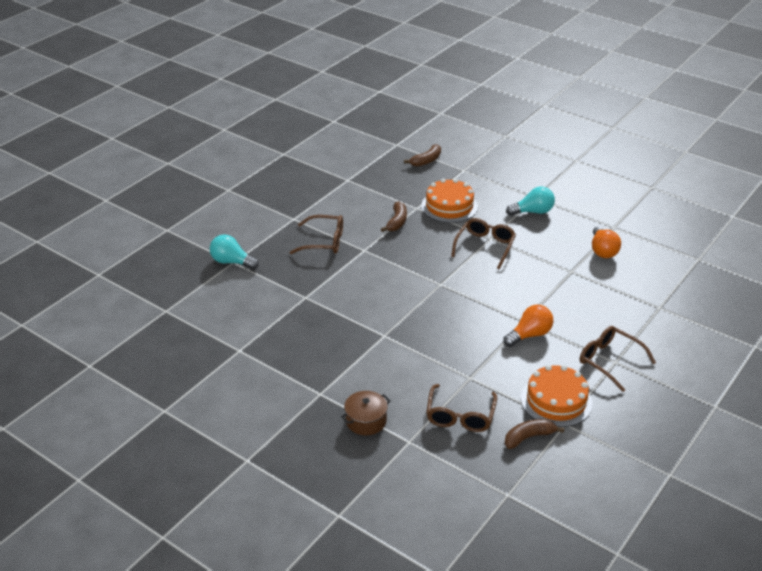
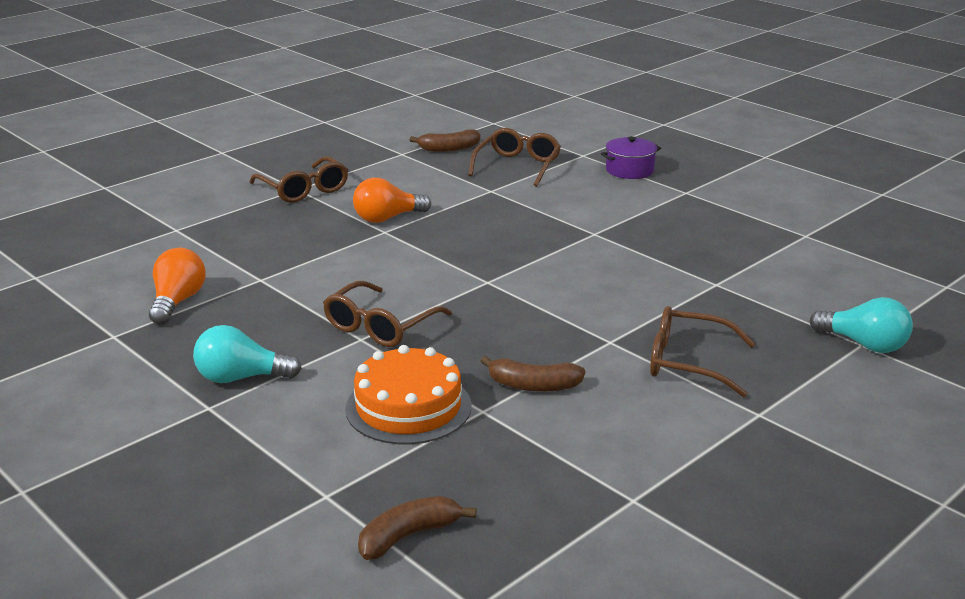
camera: 170 degrees left, 10 degrees down
(366, 421) = (629, 170): brown pot -> purple pot
(397, 222) = (533, 385): brown banana -> brown banana turned 105 degrees counterclockwise
(556, 401) = (398, 168): orange cake -> none

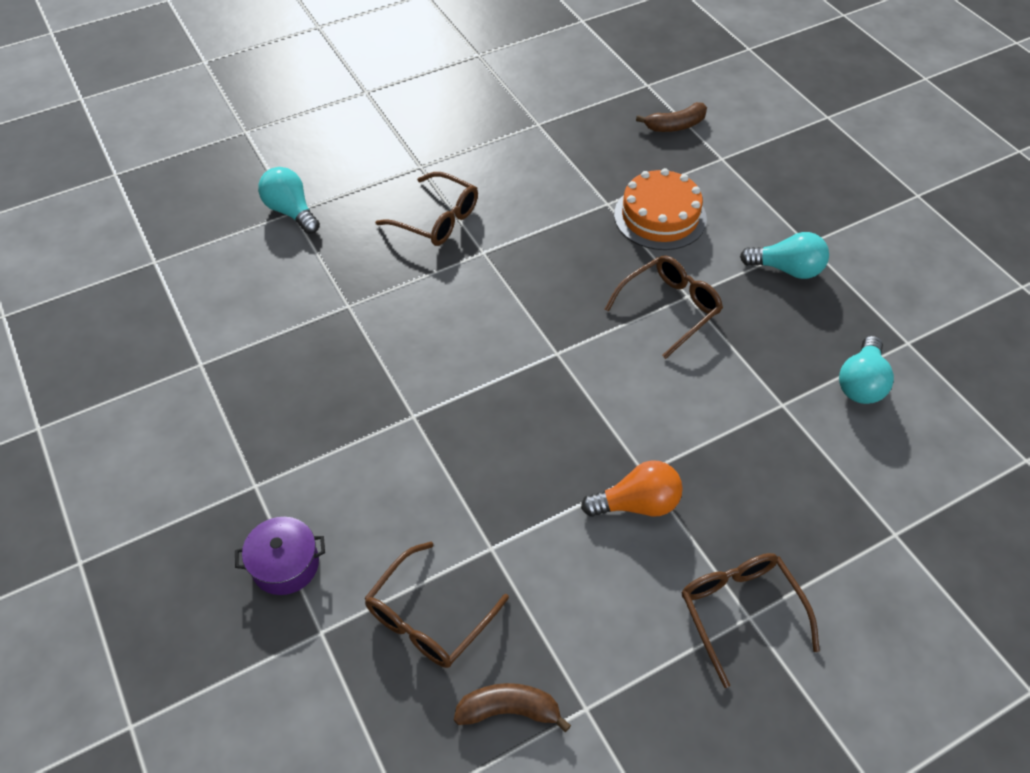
camera: 165 degrees left, 25 degrees up
(177, 302) = (861, 383): orange light bulb -> turquoise light bulb
(533, 385) = (563, 219): brown banana -> none

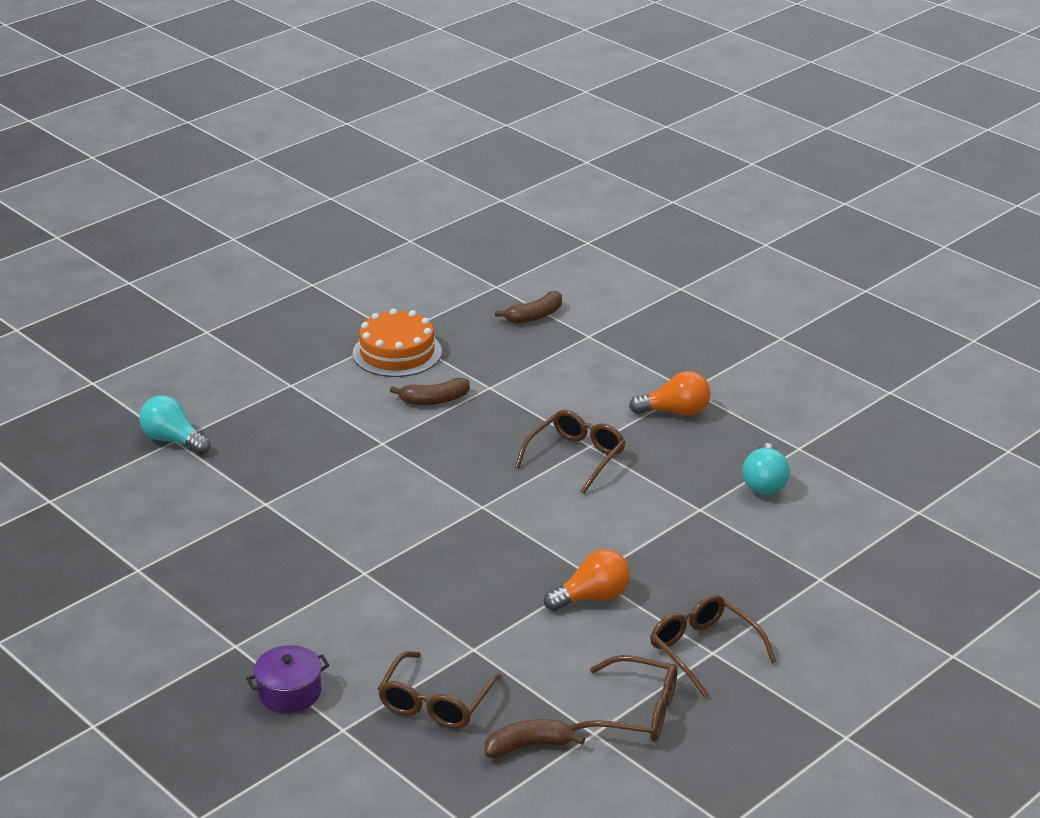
camera: 15 degrees left, 20 degrees down
(437, 219) = (325, 424): brown glasses -> brown glasses (636, 712)
(549, 209) = (434, 400): none -> brown banana
(660, 216) = (543, 390): orange cake -> orange cake (397, 352)
(787, 269) = (675, 412): turquoise light bulb -> orange light bulb

